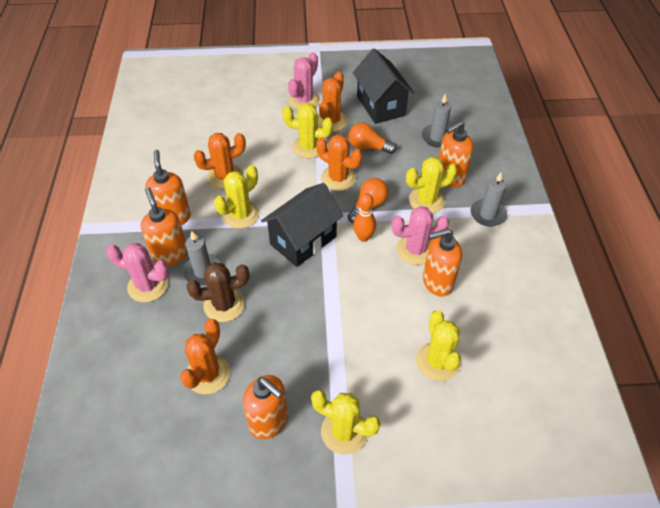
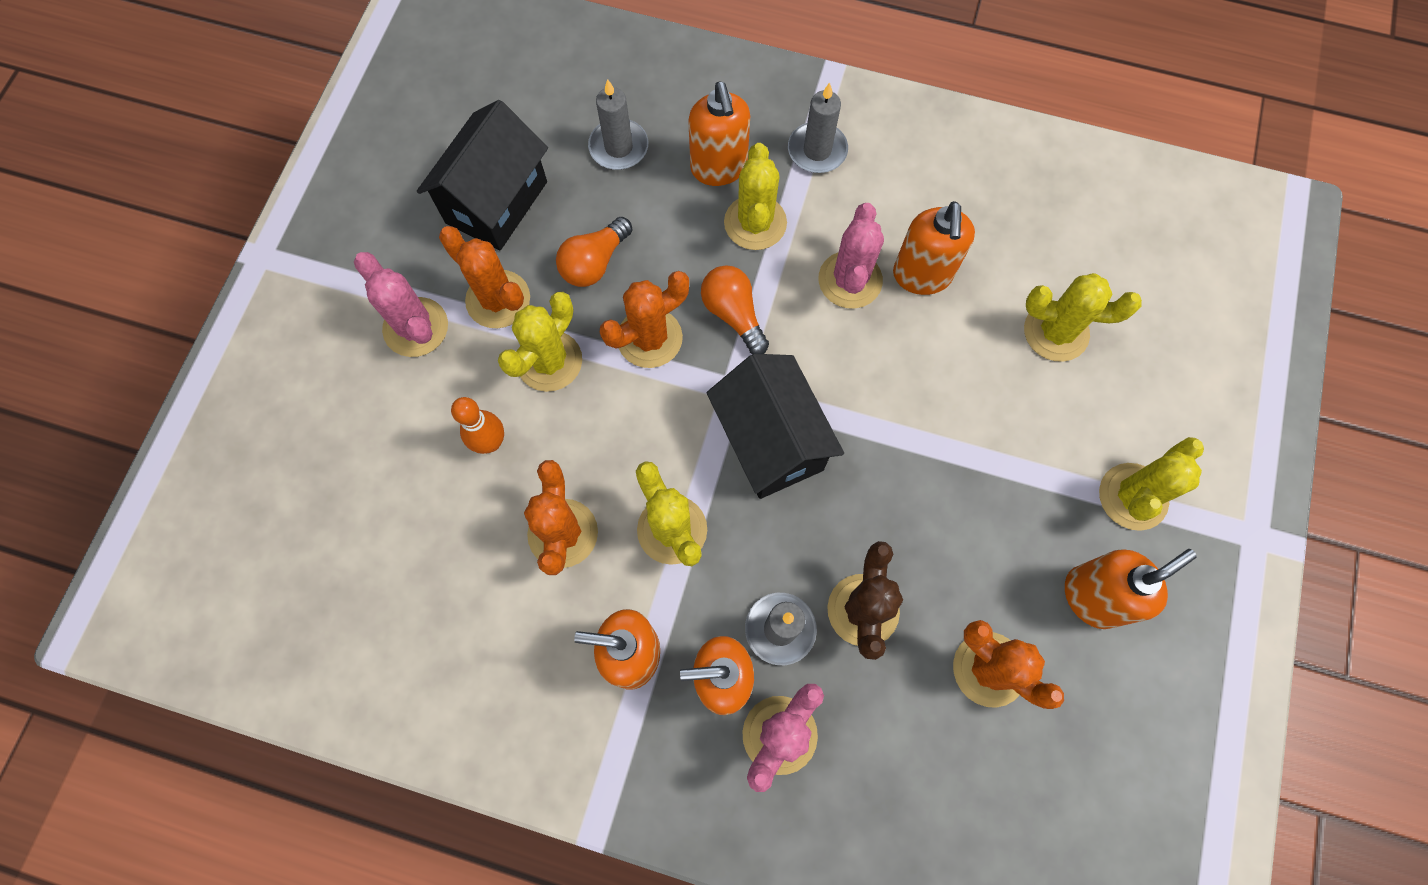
camera: 70 degrees left, 20 degrees up
(363, 237) = (797, 346): orange bowling pin -> orange bowling pin (490, 442)
(380, 106) = (496, 202): black house -> black house turned 60 degrees counterclockwise

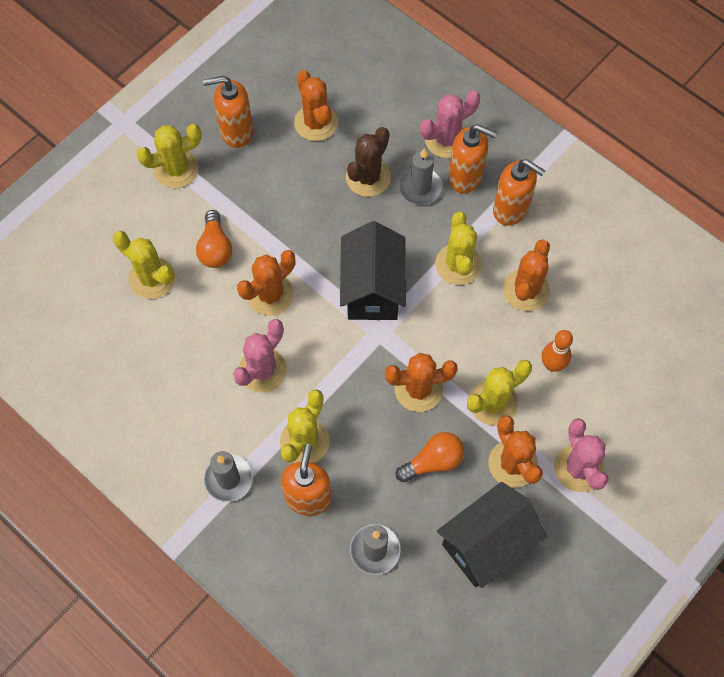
camera: 155 degrees left, 5 degrees down
(734, 314) = (354, 381): orange light bulb -> orange light bulb (215, 248)
(896, 376) = (270, 294): none -> orange cactus
(921, 276) = (213, 352): orange soap dispenser -> none

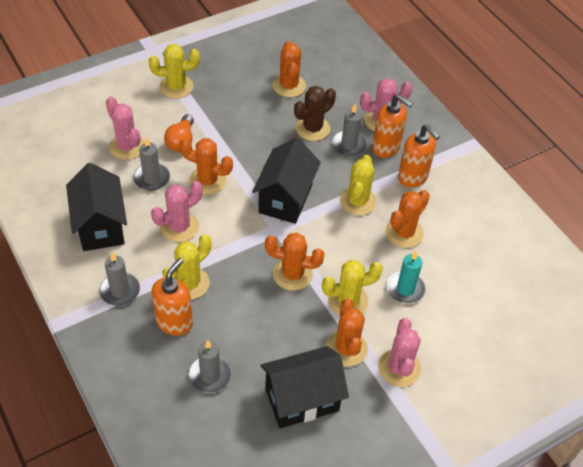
camera: 15 degrees right, 15 degrees down
(152, 278) = (127, 147): yellow cactus -> pink cactus
(168, 400) = (100, 226): none -> black house
(201, 313) = (152, 178): none -> grey candle
(236, 132) = (229, 76): orange soap dispenser -> none
(270, 294) = (207, 181): orange cactus -> orange cactus turned 45 degrees clockwise
(433, 462) = (283, 327): orange light bulb -> none
(552, 365) = (405, 289): orange bowling pin -> turquoise candle

